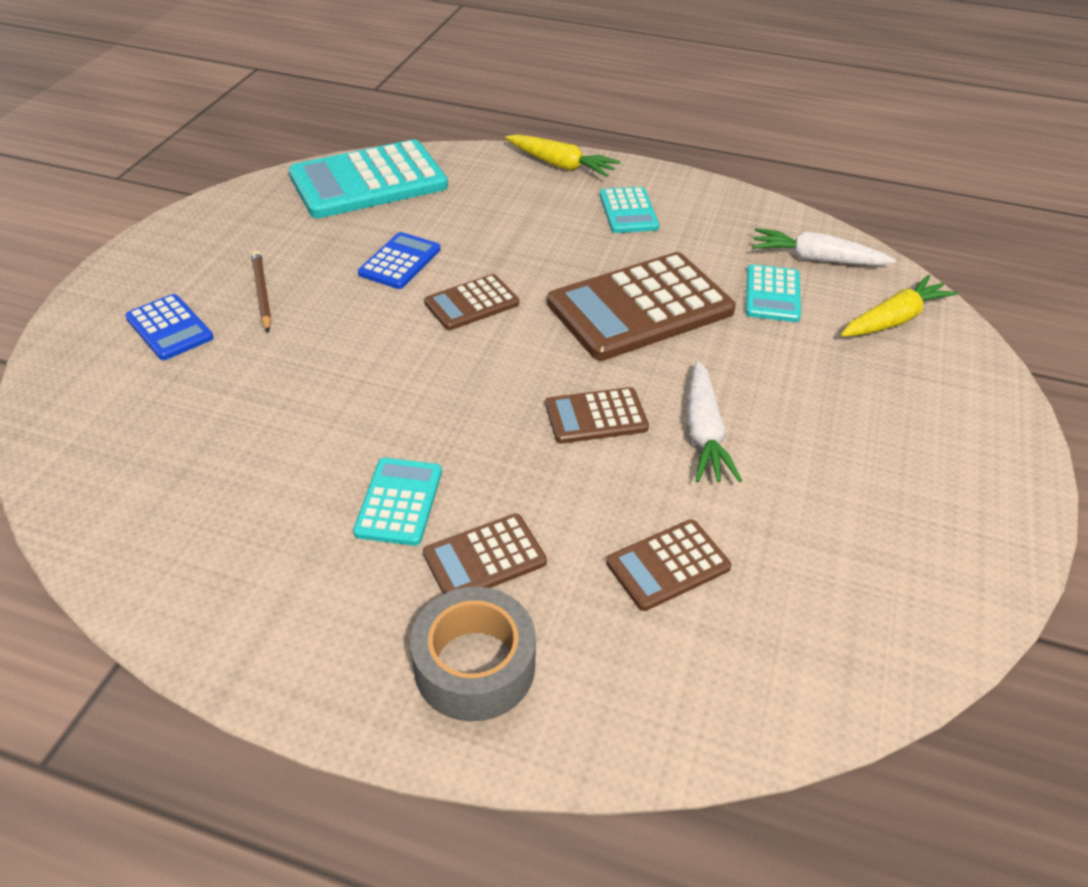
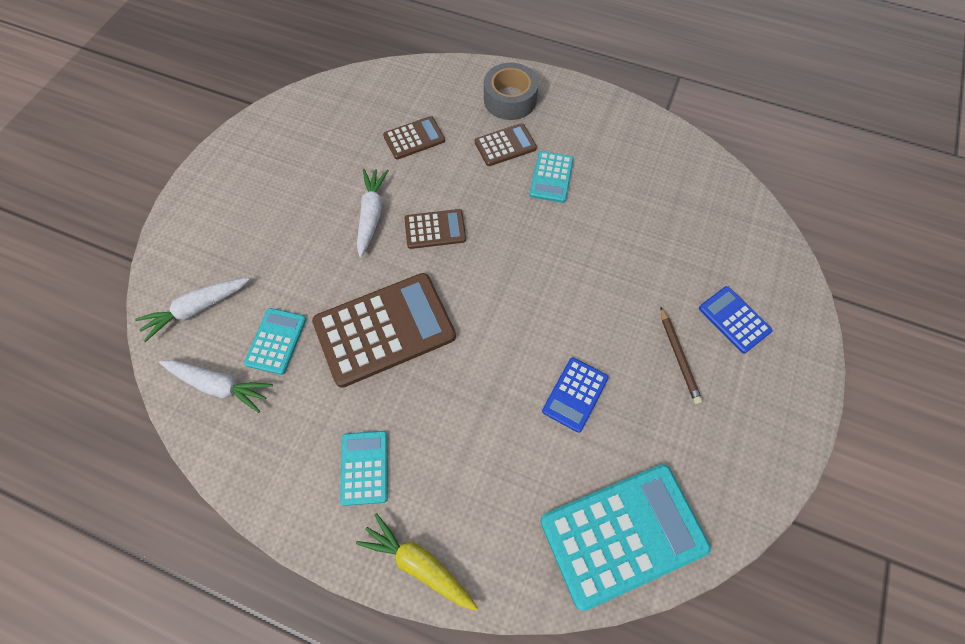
camera: 175 degrees left, 20 degrees up
(472, 303) = (513, 339): brown calculator -> none
(893, 319) = (197, 309): yellow carrot -> white carrot

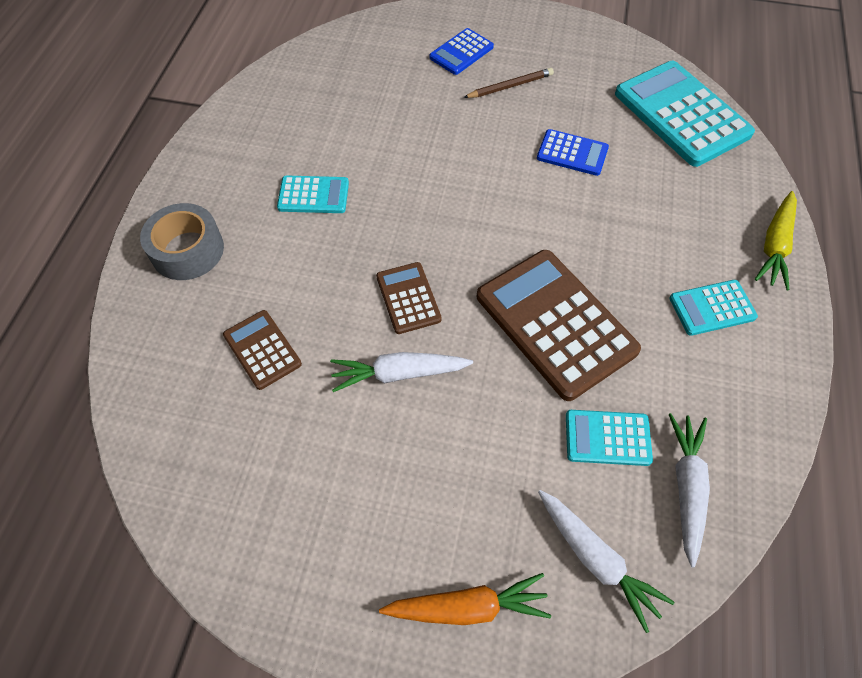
camera: 100 degrees left, 5 degrees down
(201, 230) = (467, 607): none -> orange carrot
(505, 145) = (267, 245): brown calculator -> none

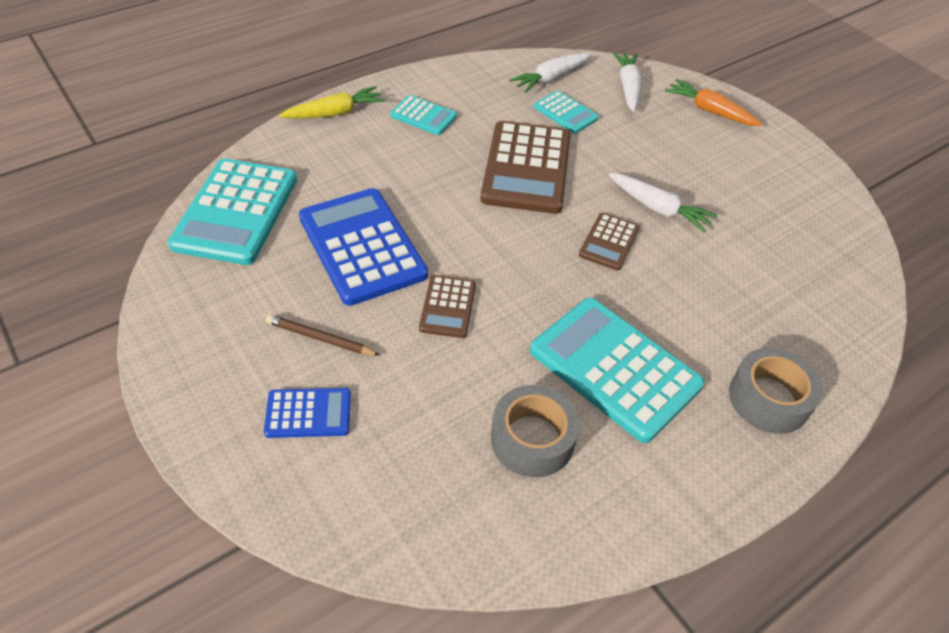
camera: 140 degrees left, 10 degrees down
(262, 350) = (747, 281): brown calculator -> brown calculator (448, 307)
(313, 195) = (614, 368): turquoise calculator -> turquoise calculator, size x1.97
(327, 121) = (532, 439): none -> grey tape
(572, 153) = (361, 246): blue calculator -> blue calculator, size x1.97

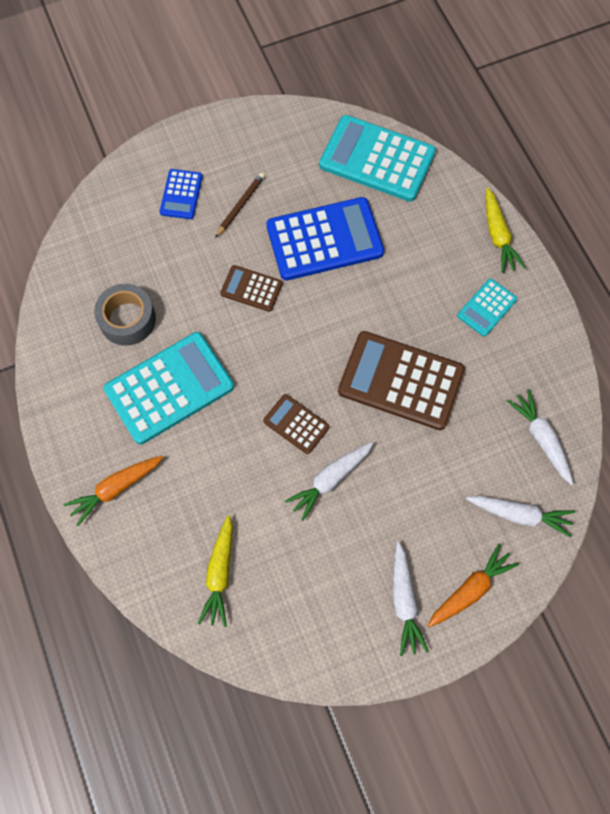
camera: 105 degrees right, 20 degrees up
(565, 113) = (480, 438): turquoise calculator -> none
(745, 148) = (404, 601): none -> white carrot
(769, 399) = (116, 488): grey tape -> orange carrot
(804, 281) = (220, 573): none -> yellow carrot

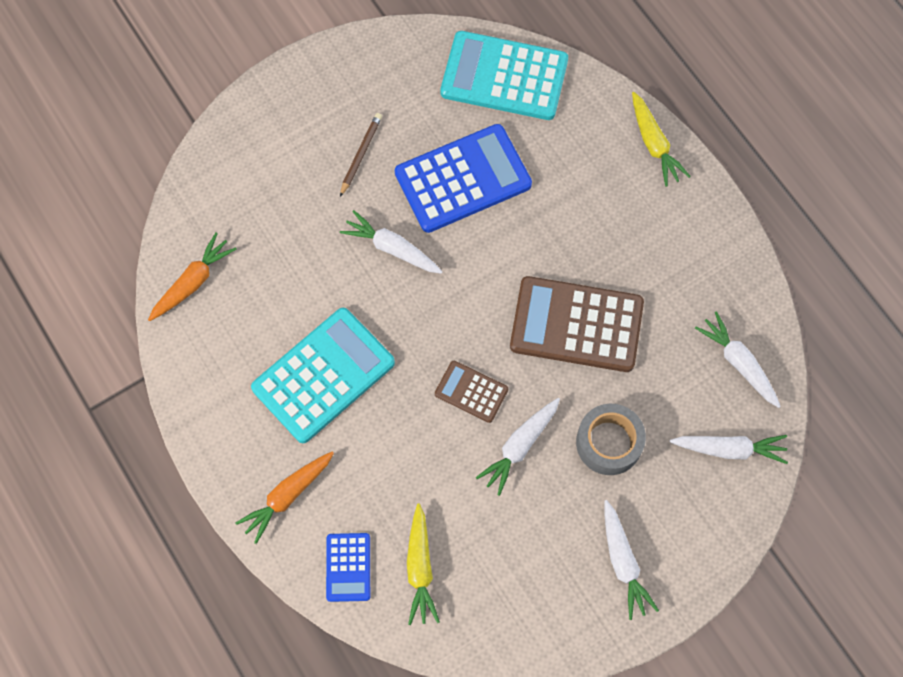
camera: 10 degrees left, 0 degrees up
(127, 319) = (260, 306): grey tape -> grey tape (609, 443)
(181, 194) = (291, 152): blue calculator -> blue calculator (348, 567)
(251, 289) = (392, 248): brown calculator -> white carrot
(470, 589) = (691, 538): orange carrot -> orange carrot (193, 282)
(487, 308) = (656, 227): turquoise calculator -> none

